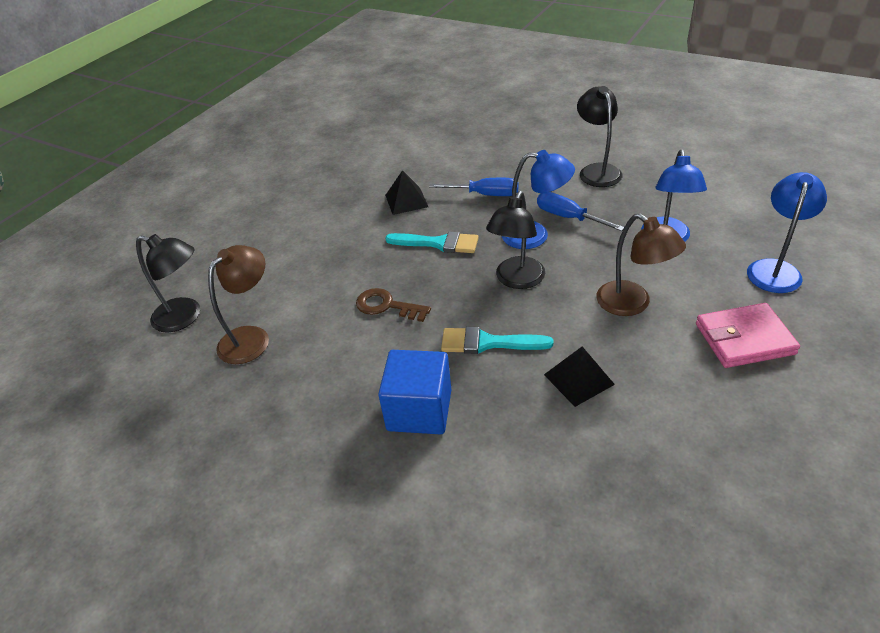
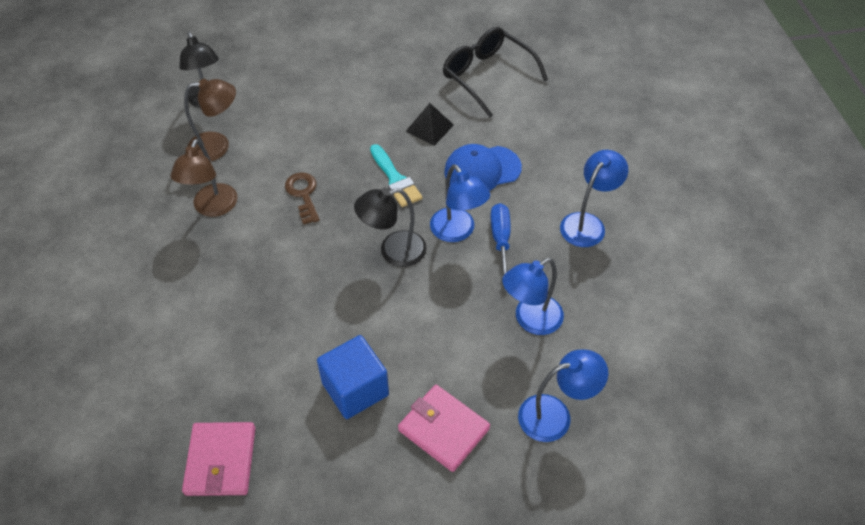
camera: 45 degrees right, 10 degrees up
(393, 150) = (487, 76): none -> black glasses
(419, 410) = (222, 275): blue cube -> blue cube (355, 389)
(485, 195) = (482, 170): blue screwdriver -> blue cap
(488, 343) = (312, 274): turquoise brush -> none
(578, 379) = (317, 346): black pyramid -> none
(597, 170) = (587, 223): black lamp -> blue lamp
(632, 304) = (425, 337): brown lamp -> brown lamp (212, 208)
(665, 526) = (221, 461): none -> pink wallet

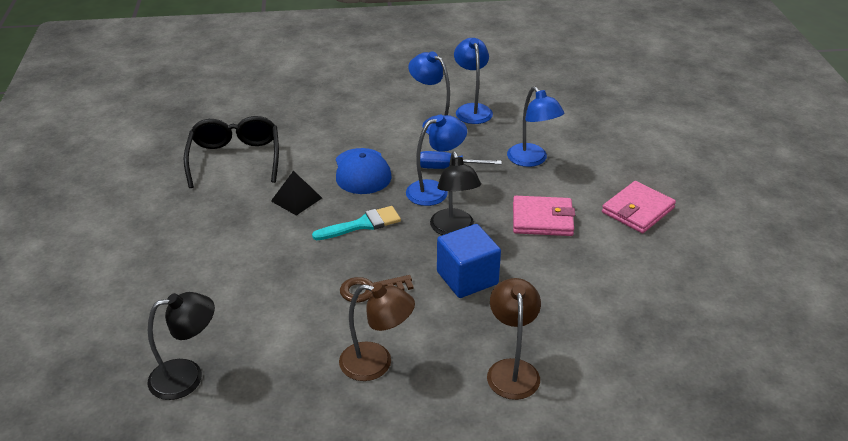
camera: 85 degrees left, 15 degrees down
(217, 146) = (275, 364): brown lamp -> brown lamp (512, 370)
(221, 461) = (691, 342): pink wallet -> pink wallet (542, 219)
(355, 389) = (606, 257): blue cube -> blue cube (467, 278)
(487, 76) = (235, 159): black glasses -> black glasses turned 120 degrees clockwise
(555, 415) = (617, 157): blue lamp -> blue lamp (472, 109)

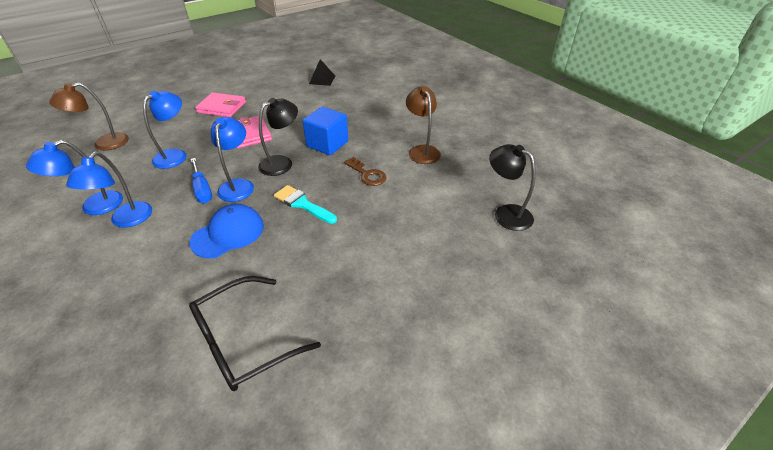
camera: 120 degrees left, 5 degrees up
(296, 199) = (291, 255): black pyramid -> black pyramid (322, 79)
(435, 190) = (238, 185): blue lamp -> blue lamp turned 60 degrees clockwise
(512, 370) = (385, 113): brown lamp -> brown lamp (104, 144)

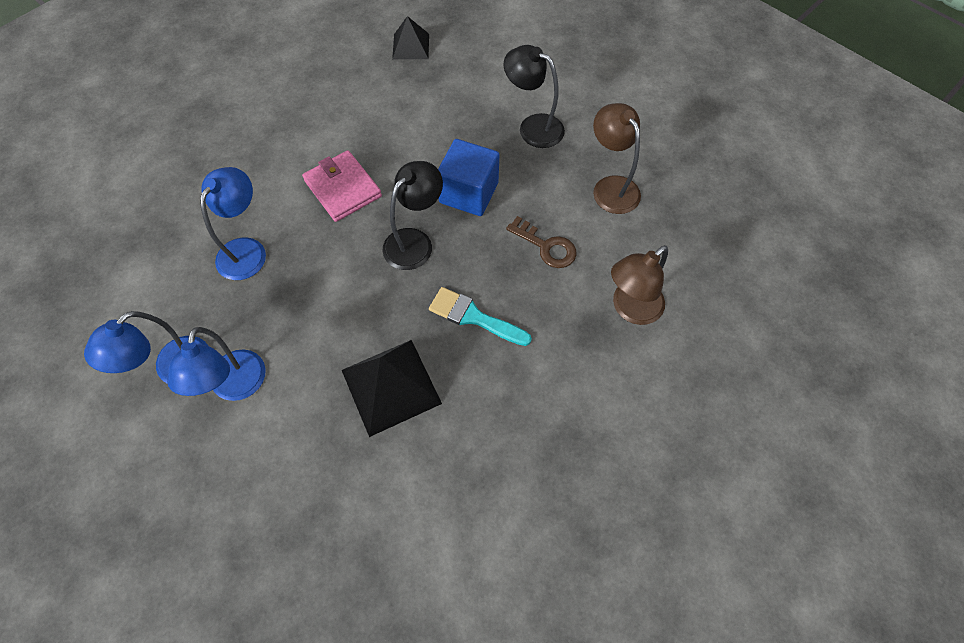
camera: 10 degrees left, 20 degrees up
(104, 144) = (121, 242): brown lamp -> brown lamp (630, 309)
(202, 189) = (319, 312): blue screwdriver -> none
(222, 107) = (273, 134): pink wallet -> none
(228, 233) = (391, 386): blue cap -> black pyramid
(238, 185) = (368, 296): blue lamp -> none
(244, 341) = (482, 550): black glasses -> none
(506, 213) = (752, 291): black lamp -> black lamp (533, 127)

